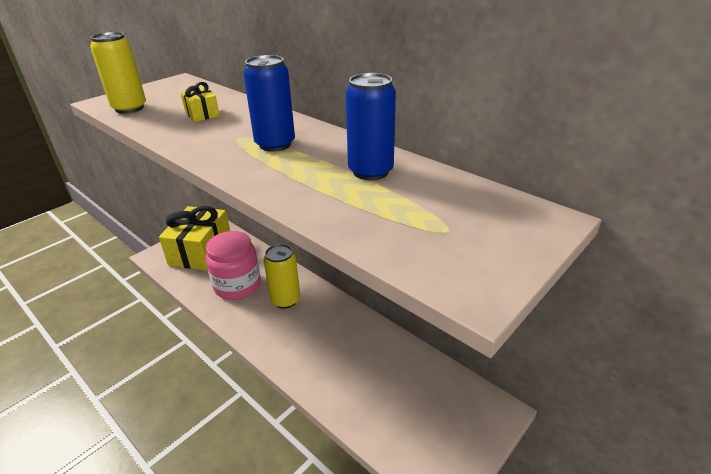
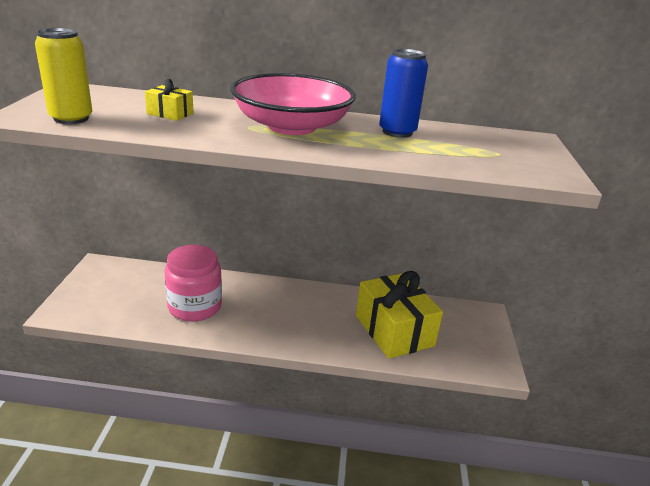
camera: 40 degrees left, 5 degrees down
(201, 251) = (114, 291): yellow gift -> yellow gift (394, 330)
(275, 144) = (291, 126): blue can -> pink bowl
(285, 300) = (257, 302): yellow can -> none

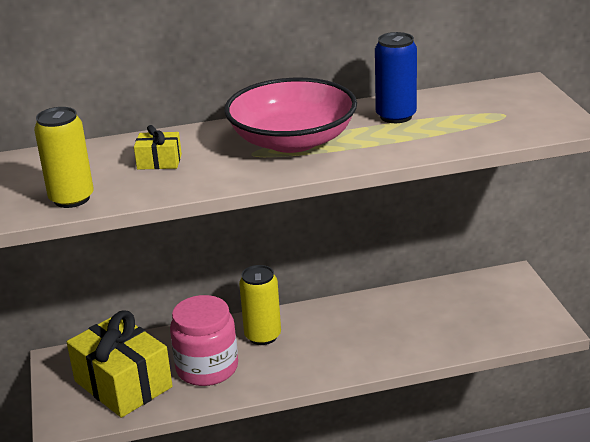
camera: 15 degrees left, 0 degrees up
(254, 296) = (263, 336): none -> yellow can
(394, 330) = (432, 324): yellow gift -> yellow gift (123, 384)

